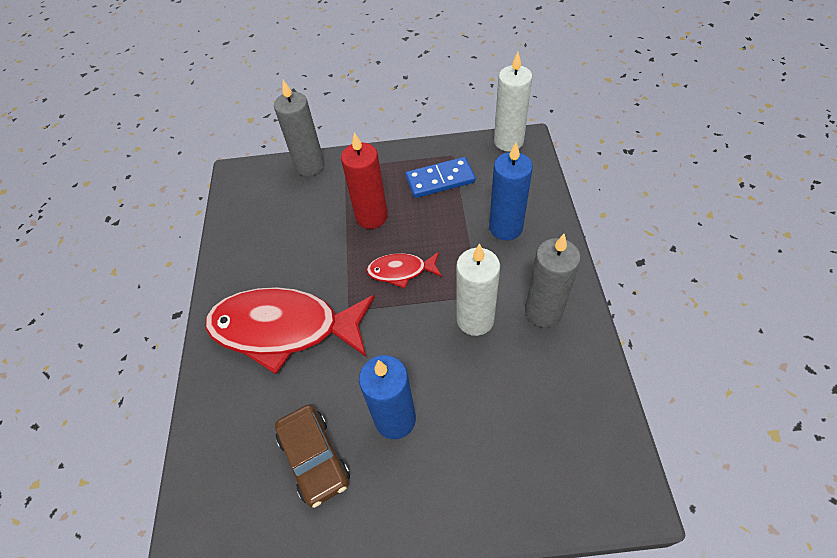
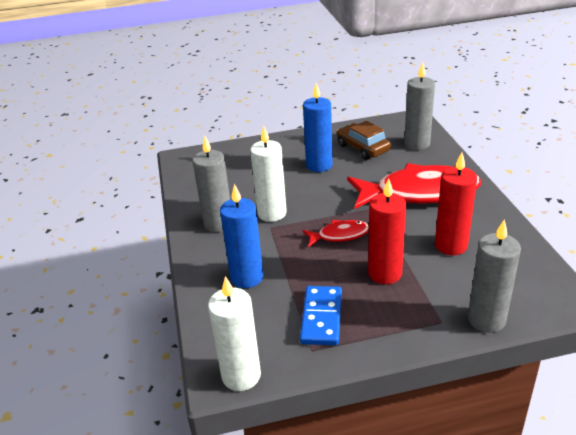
camera: 170 degrees right, 20 degrees down
(227, 452) = (417, 143): none -> grey candle
(294, 242) = (451, 245): none -> red candle
(440, 180) = (321, 317): blue domino -> blue domino turned 60 degrees counterclockwise

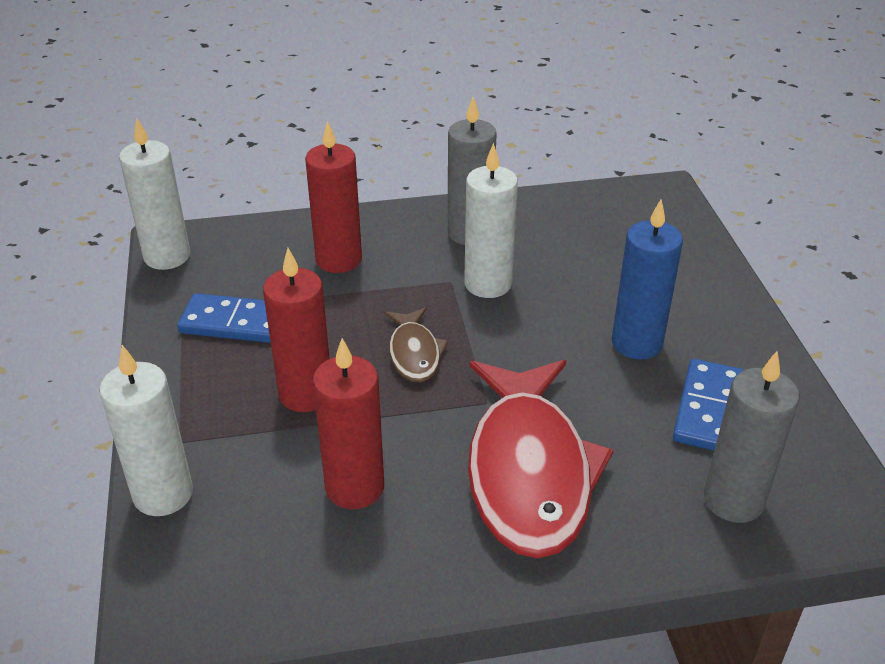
camera: 90 degrees right, 5 degrees up
(247, 277) = (338, 260): blue candle -> red candle
(339, 235) = (414, 353): red fish -> brown fish
(363, 148) = (708, 409): brown car -> blue domino
(486, 319) = (163, 494): grey candle -> white candle

